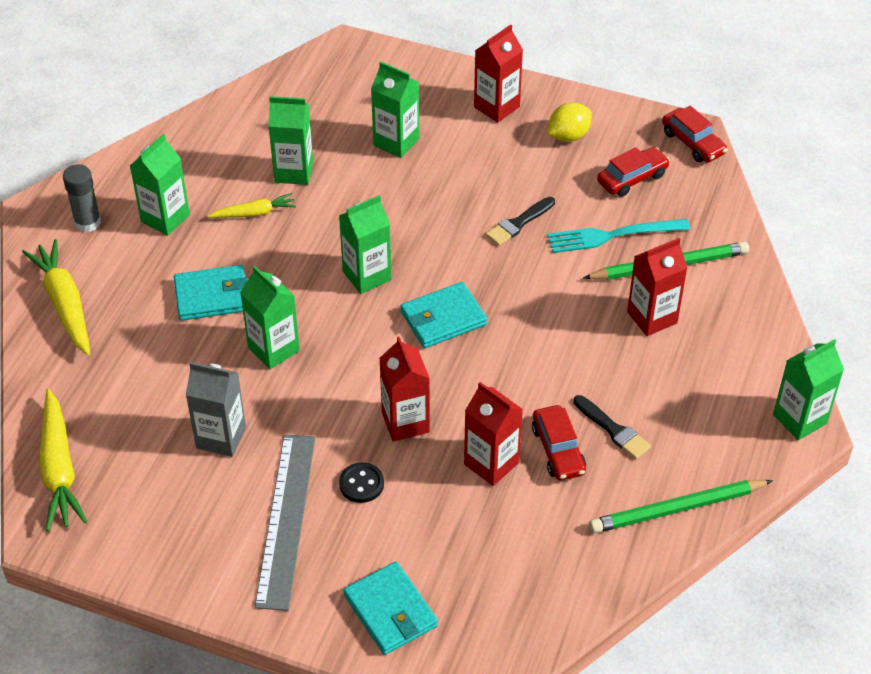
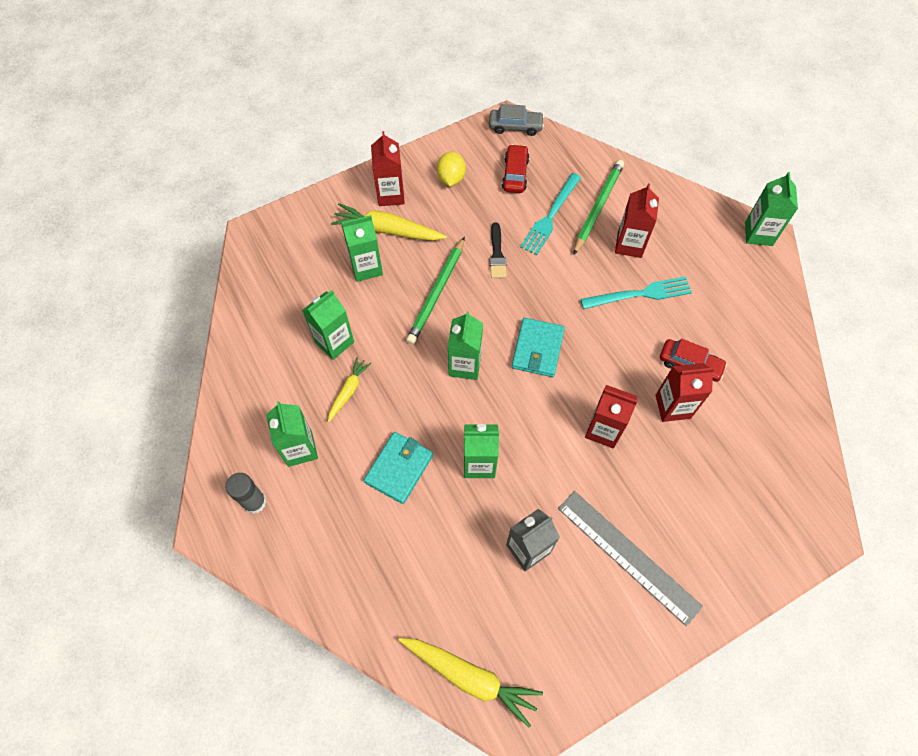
camera: 50 degrees left, 15 degrees up
(65, 304) = (318, 570): yellow carrot -> yellow carrot (387, 230)
(361, 484) = (633, 490): black button -> none
(390, 611) = (744, 544): turquoise wallet -> none
(600, 361) = (641, 294): none -> turquoise fork
(613, 430) = (697, 325): black brush -> none
(677, 508) = (777, 337): green pencil -> green pencil (436, 293)
(692, 143) = (515, 126): red car -> grey car

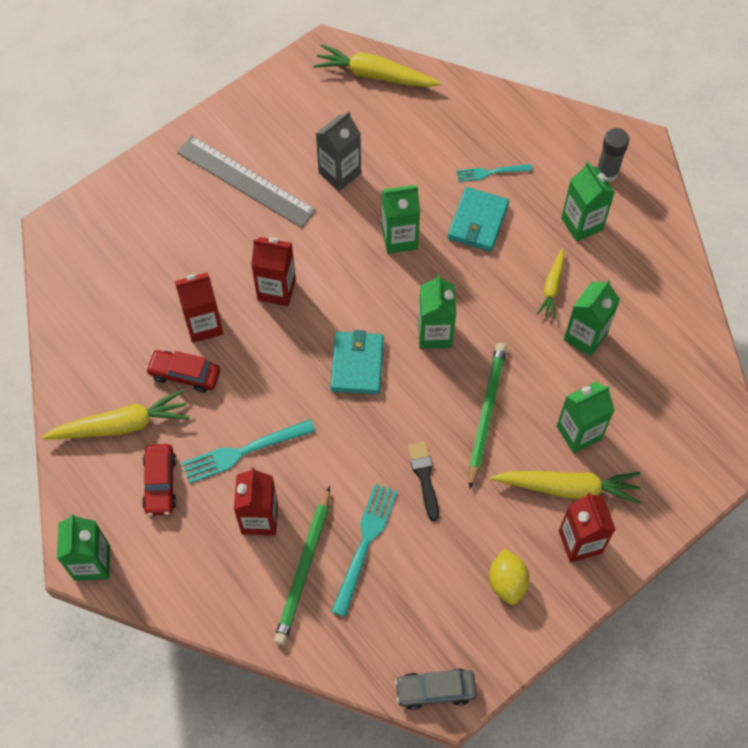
camera: 170 degrees right, 0 degrees up
(372, 522) = (490, 172): none -> turquoise fork
(515, 174) = (422, 604): red car -> red car (160, 483)
(743, 330) = (121, 425): none -> yellow carrot

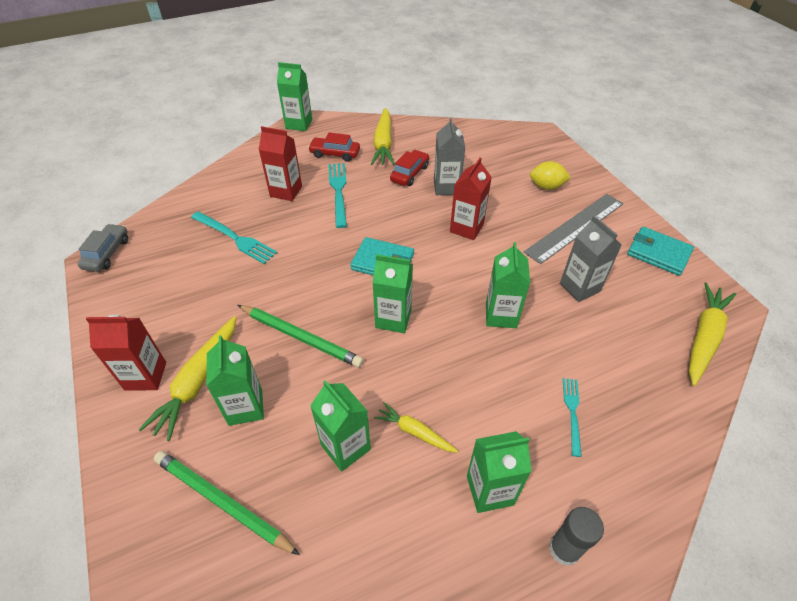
camera: 105 degrees right, 15 degrees down
(204, 325) = (446, 187): red carton -> grey carton
(304, 568) = (238, 206): green pencil -> green pencil (222, 502)
(424, 477) = (266, 282): black brush -> none
(478, 221) = (510, 384): turquoise wallet -> turquoise wallet (658, 253)
(507, 582) = (149, 314): yellow lemon -> yellow lemon (546, 186)

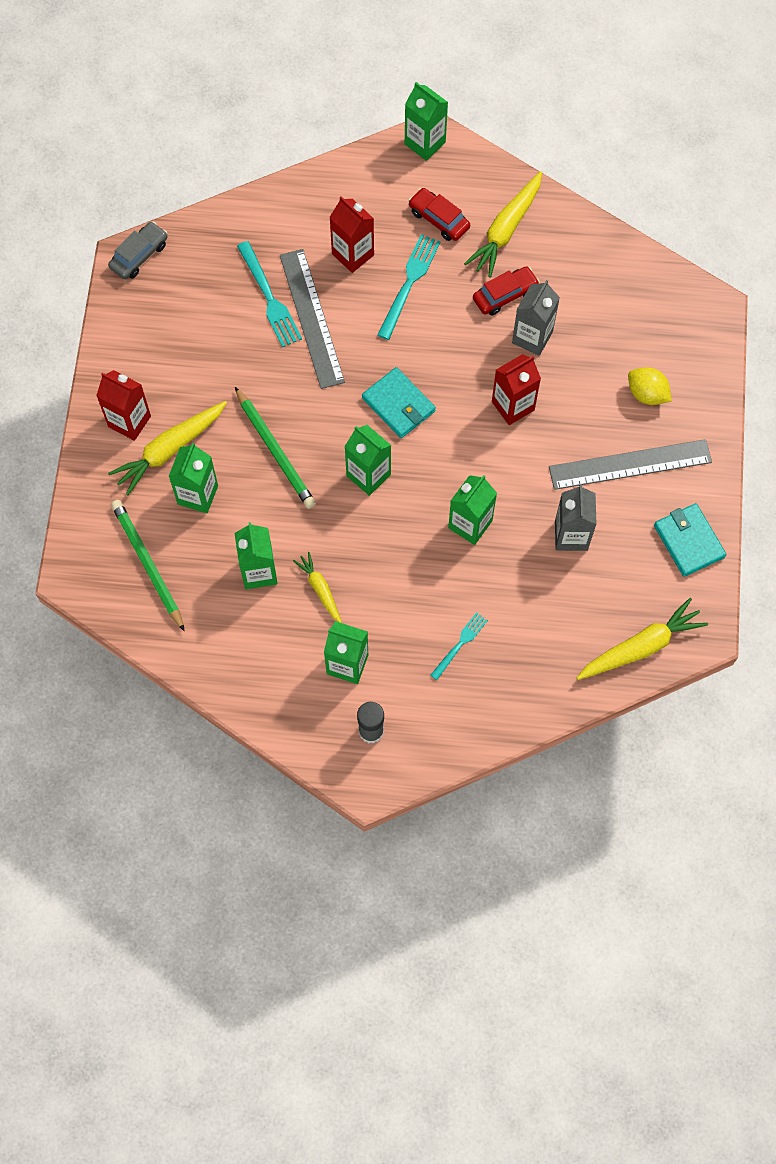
camera: 30 degrees right, 20 degrees up
(277, 237) = (311, 318): none -> grey ruler

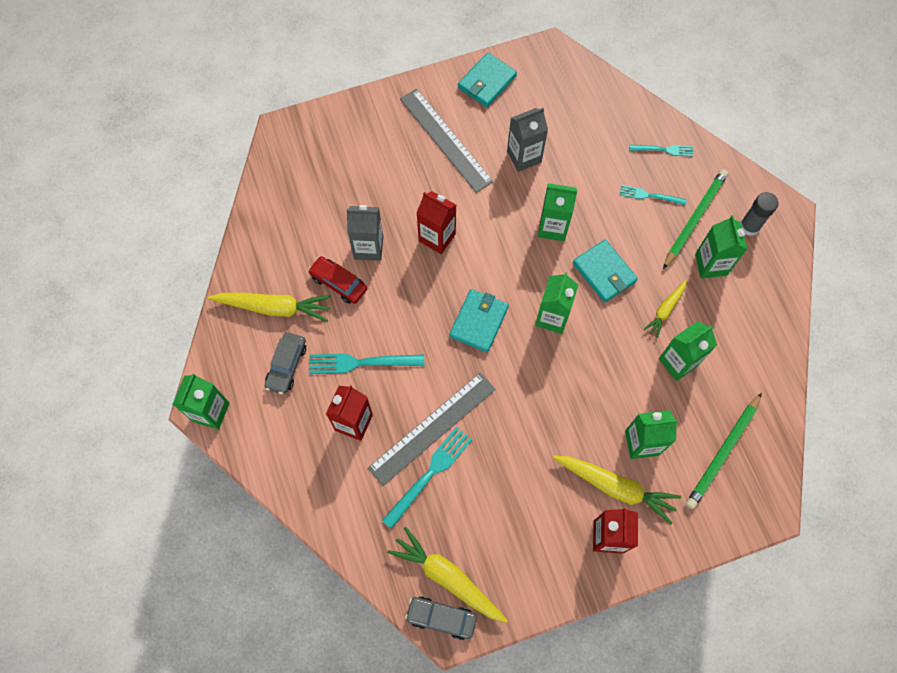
camera: 115 degrees left, 0 degrees up
(275, 450) = (569, 399): green pencil -> green pencil (694, 219)
(392, 550) = (604, 272): none -> turquoise wallet
(439, 219) = (286, 366): red car -> grey car
(510, 691) = (664, 150): none -> turquoise fork
(641, 647) = (583, 83): yellow carrot -> yellow carrot (447, 577)
(646, 394) = (380, 150): yellow lemon -> none

